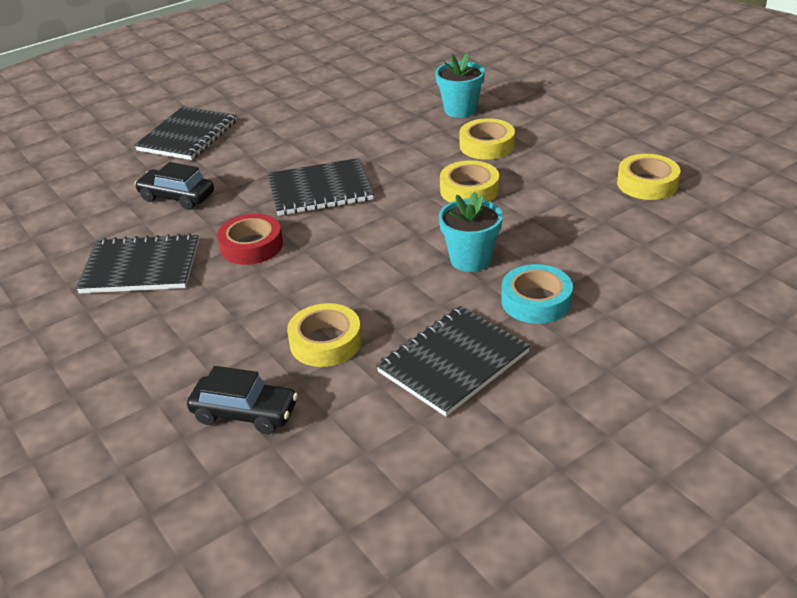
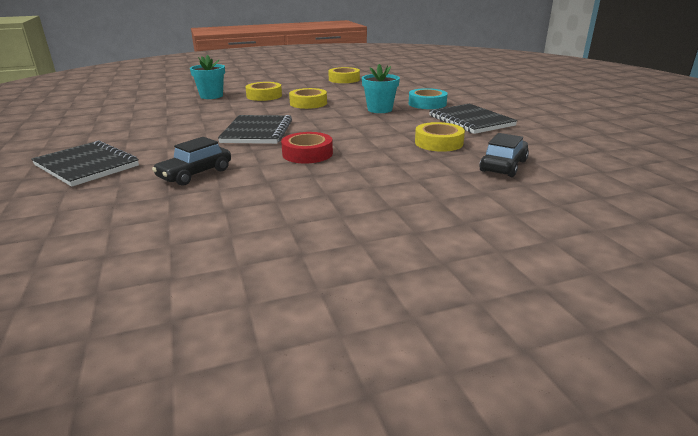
camera: 75 degrees left, 10 degrees down
(141, 267) = (295, 191): black notebook -> none

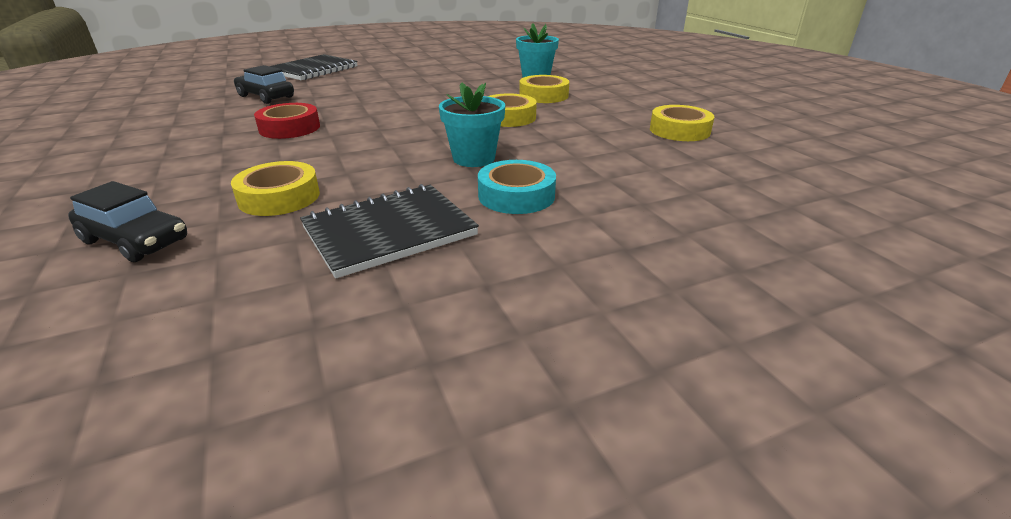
camera: 85 degrees right, 5 degrees up
(257, 132) = (381, 104): black notebook -> none

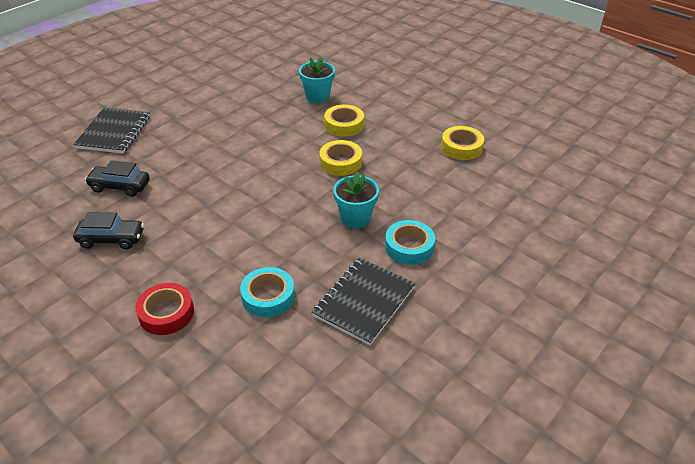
camera: 25 degrees left, 10 degrees up
(135, 241) = (223, 362): black car -> black car (111, 239)
(279, 197) = (268, 296): yellow tape -> turquoise tape
(289, 128) = (190, 223): red tape -> red tape (166, 313)

